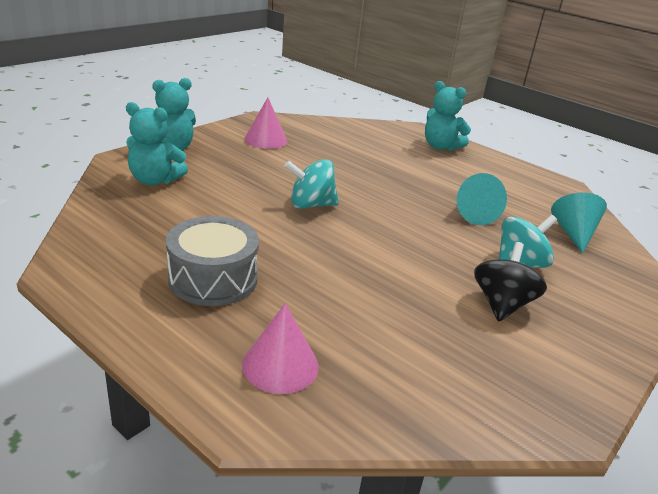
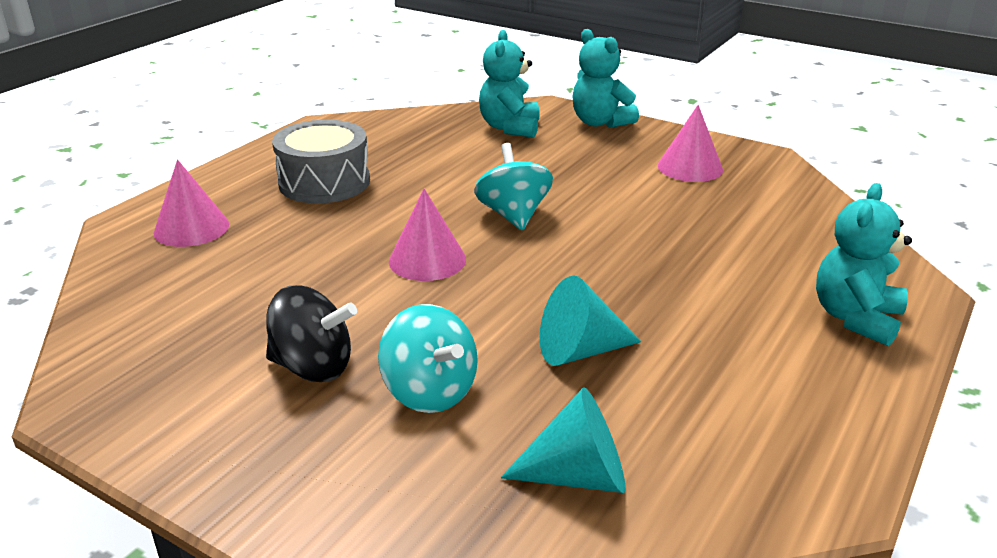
camera: 85 degrees right, 0 degrees up
(368, 245) = (427, 260): none -> pink cone

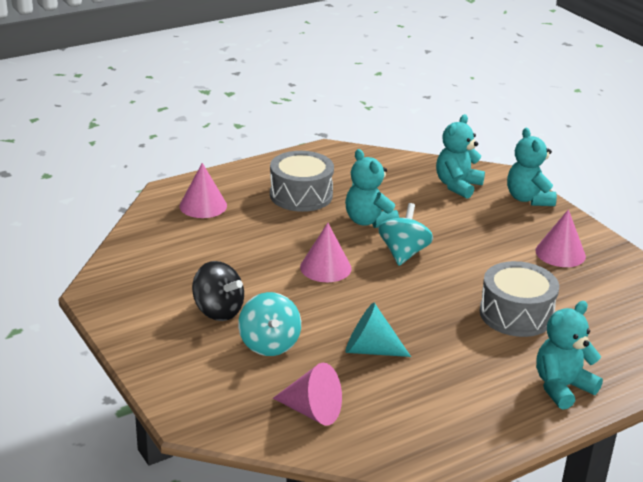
camera: 25 degrees right, 0 degrees up
(437, 190) = (368, 221): none -> turquoise teddy bear
(578, 476) = (312, 411): turquoise cone -> pink cone
(712, 247) = (516, 314): none -> grey drum

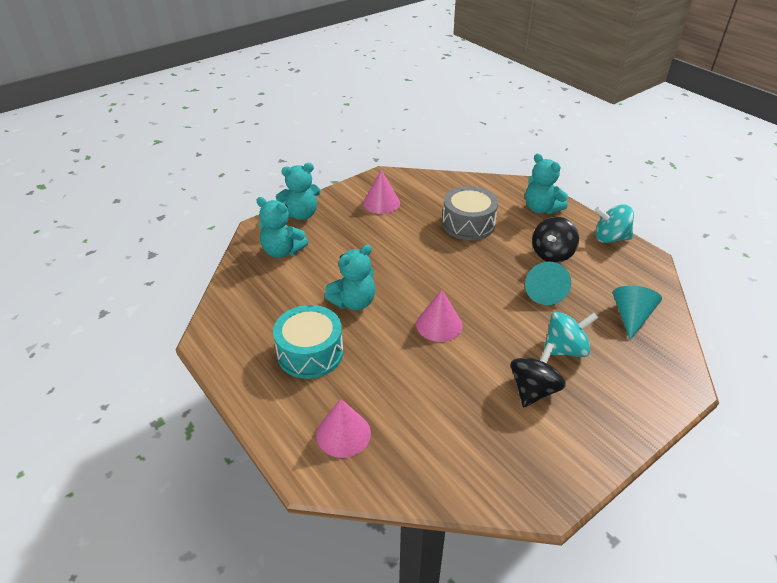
camera: 95 degrees left, 10 degrees up
(301, 195) = (310, 353): grey drum -> turquoise drum
(312, 411) = (631, 317): pink cone -> turquoise cone
(403, 253) = (403, 279): turquoise spinning top -> turquoise spinning top (610, 238)
(448, 373) = (552, 254): none -> black spinning top

